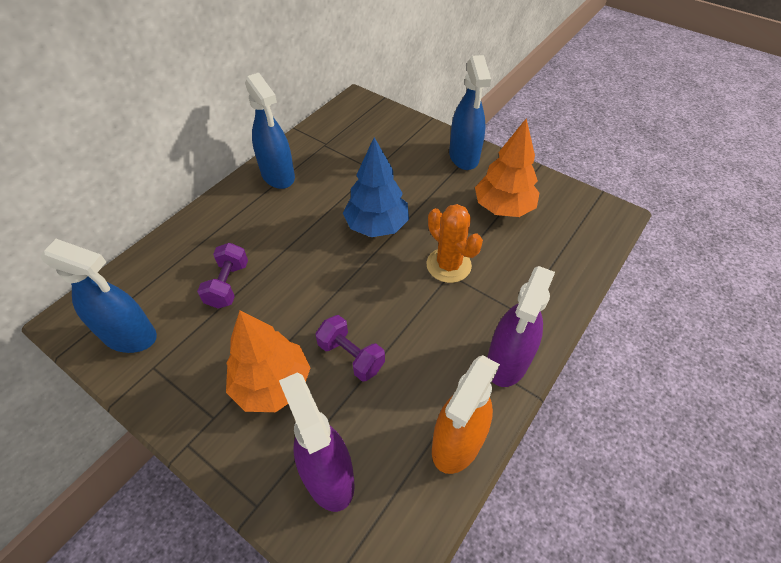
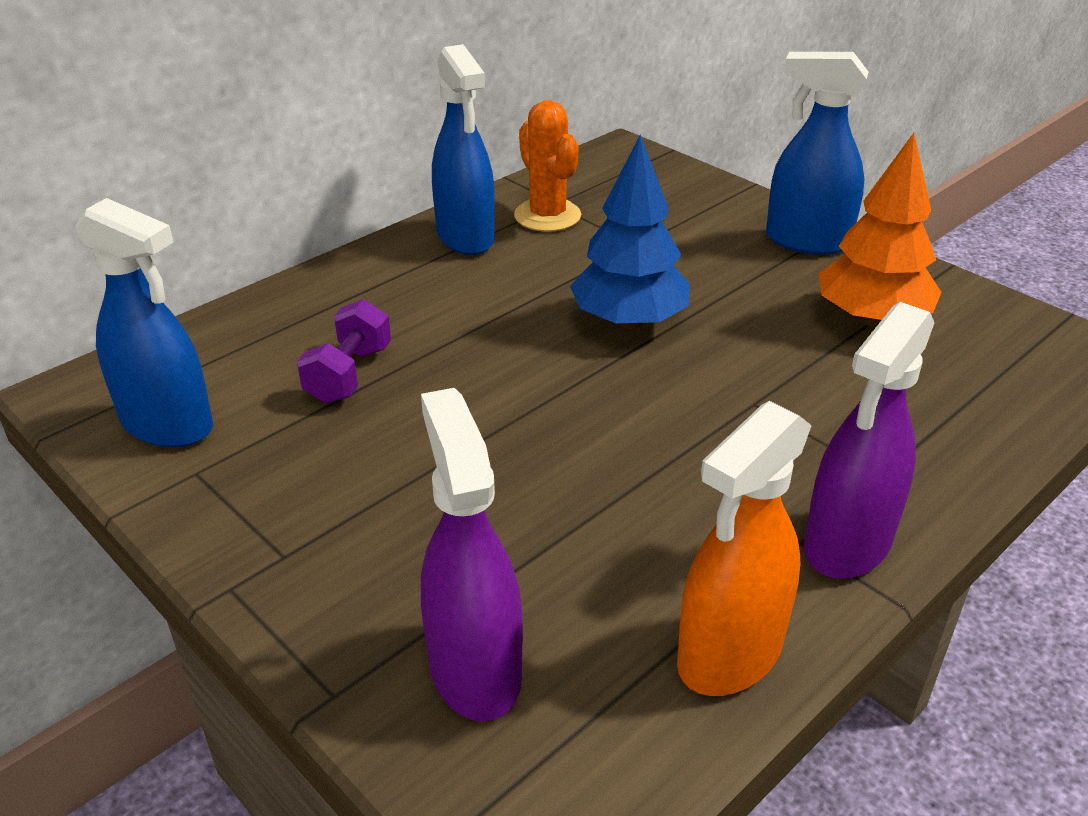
camera: 10 degrees right, 15 degrees down
(272, 384) = (398, 521): orange tree -> none
(351, 356) = (549, 499): purple dumbbell -> none
(448, 265) = (754, 390): orange cactus -> orange cactus (547, 216)
(464, 157) = (806, 241): blue spray bottle -> blue spray bottle turned 105 degrees clockwise

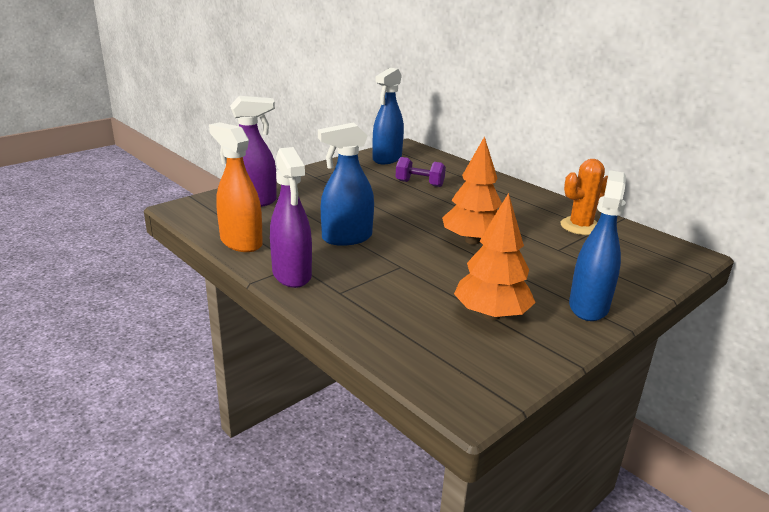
camera: 90 degrees right, 10 degrees down
(465, 237) = (545, 206): blue spray bottle -> blue spray bottle (346, 238)
(629, 321) = (472, 241): blue tree -> orange tree
(847, 544) = (292, 275): purple spray bottle -> purple spray bottle turned 150 degrees counterclockwise

